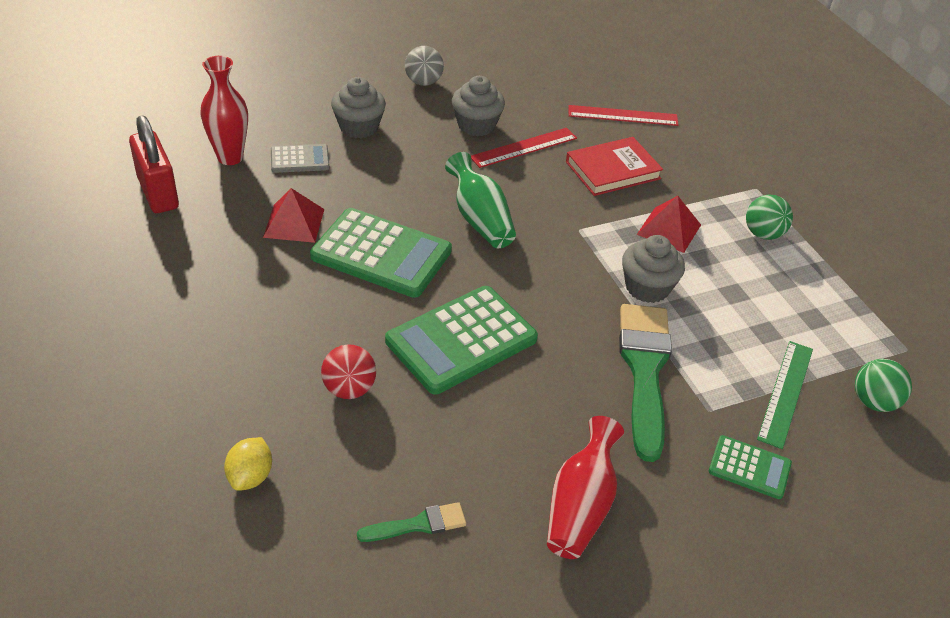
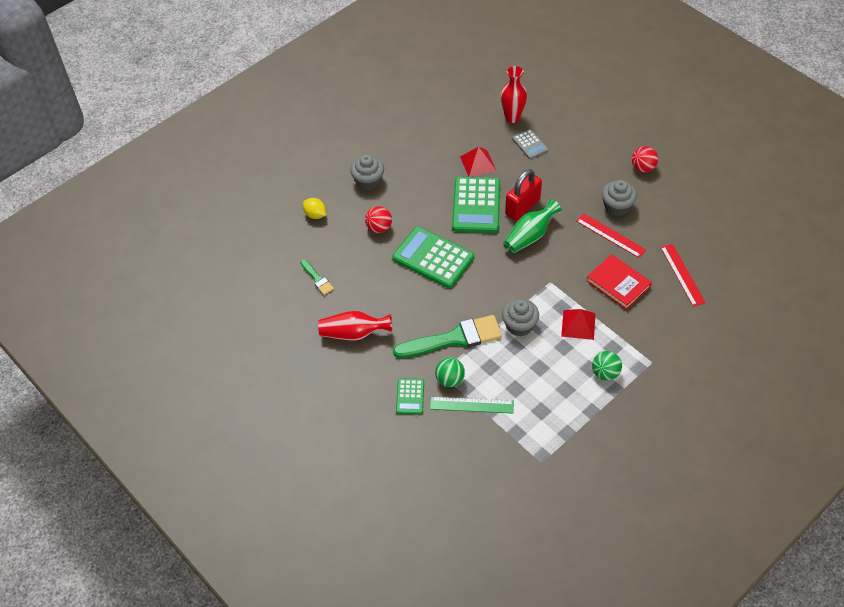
camera: 75 degrees right, 10 degrees up
(158, 193) = (467, 105): red padlock -> red padlock (522, 207)
(250, 476) = (315, 215): yellow lemon -> yellow lemon turned 45 degrees clockwise
(359, 127) = (576, 156): grey cupcake -> grey cupcake (368, 181)
(423, 82) = (643, 168): grey ball -> red ball
(874, 402) = (487, 448): green ball -> green ball (450, 380)

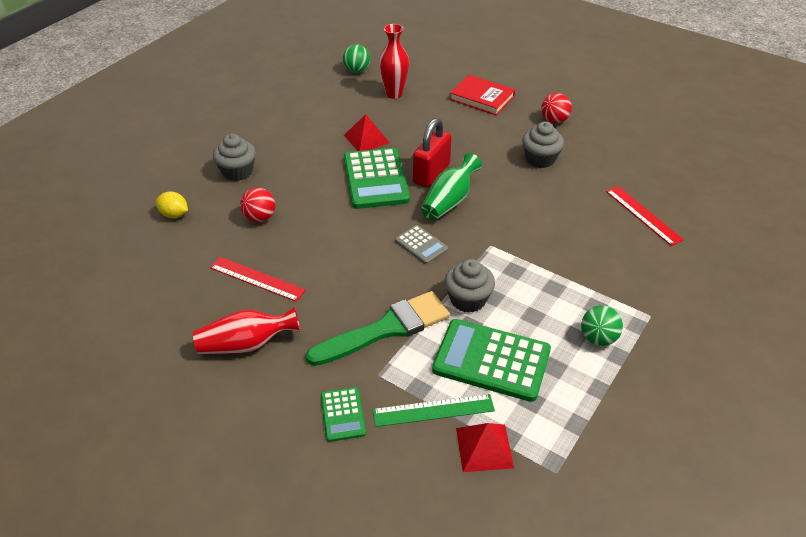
camera: 15 degrees left, 10 degrees down
(317, 279) = (186, 285): green brush -> none
(433, 258) = (336, 240): green calculator -> green calculator (491, 360)
(450, 380) = (394, 382): green ball -> green ball (357, 71)
(530, 144) = (421, 115): grey calculator -> grey calculator (421, 245)
(578, 324) = (542, 287): red pyramid -> red pyramid (484, 447)
(610, 235) = (544, 187): red ruler -> red ruler (257, 279)
(618, 284) = (573, 235): red book -> red book (482, 98)

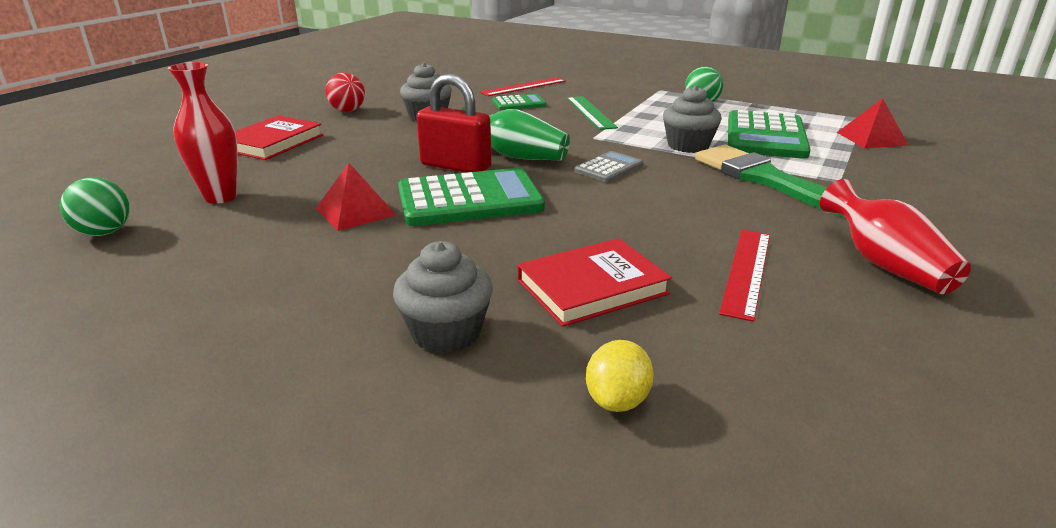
camera: 95 degrees left, 15 degrees down
(260, 217) = (592, 287): red ball -> red book
(343, 414) = (915, 195): green calculator -> green calculator (519, 103)
(433, 410) = (855, 156): green ruler -> green ruler (590, 112)

